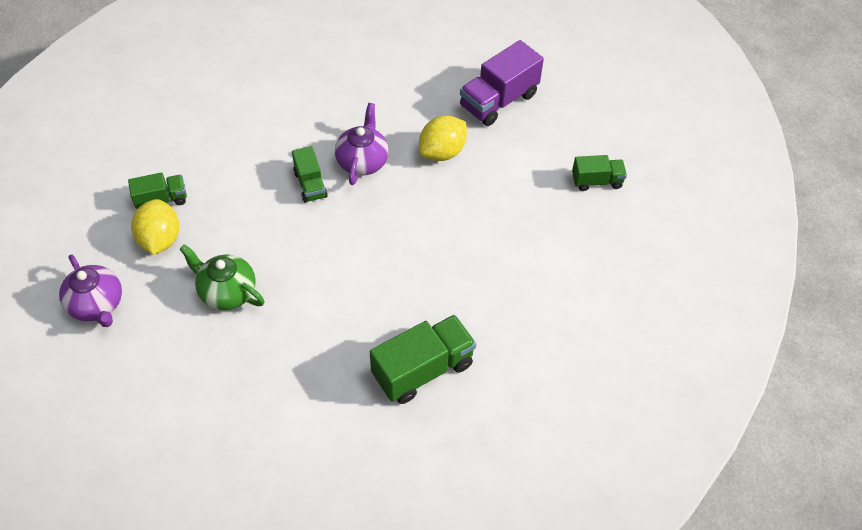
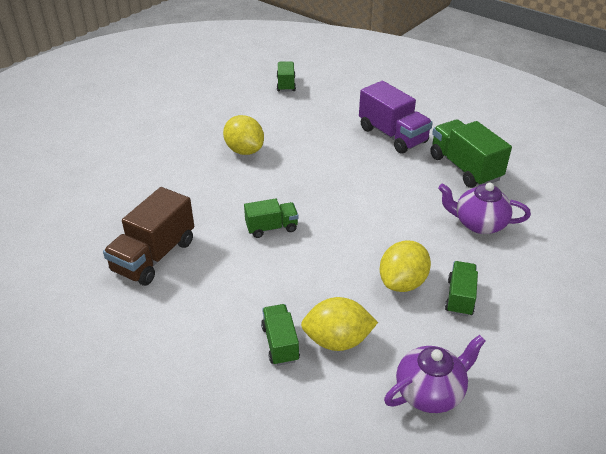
camera: 85 degrees left, 15 degrees down
(203, 339) = (460, 297): none -> green truck
(227, 292) = (402, 282): green teapot -> yellow lemon
(272, 104) = (154, 256): none -> brown truck
(362, 161) = (247, 195): purple teapot -> purple teapot (479, 224)
(499, 101) = (192, 120): purple truck -> purple truck (392, 135)

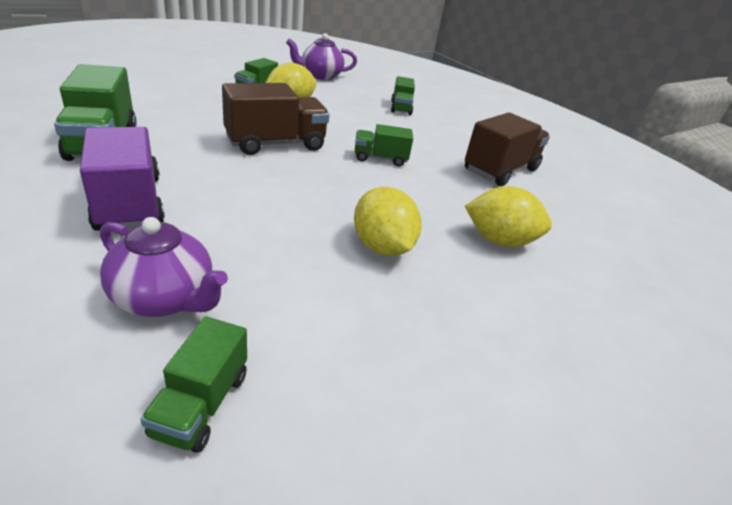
camera: 170 degrees left, 5 degrees down
(337, 340) = (361, 99): yellow lemon -> yellow lemon (499, 240)
(363, 212) = (275, 144): none -> brown truck
(479, 224) = (175, 109): purple teapot -> purple teapot (164, 298)

